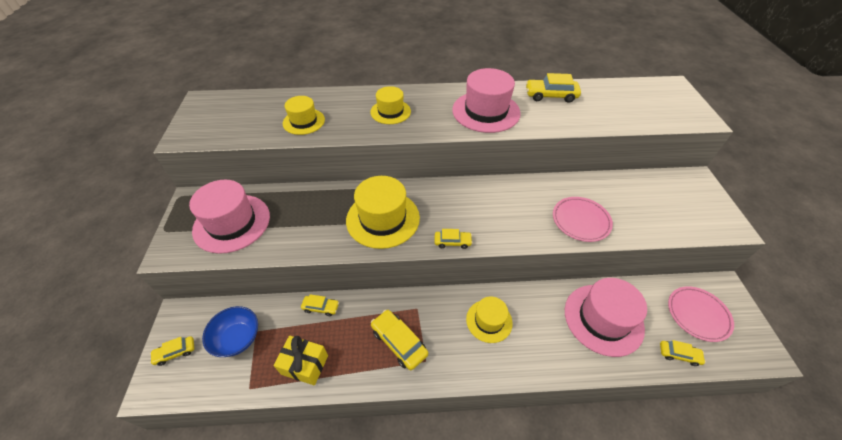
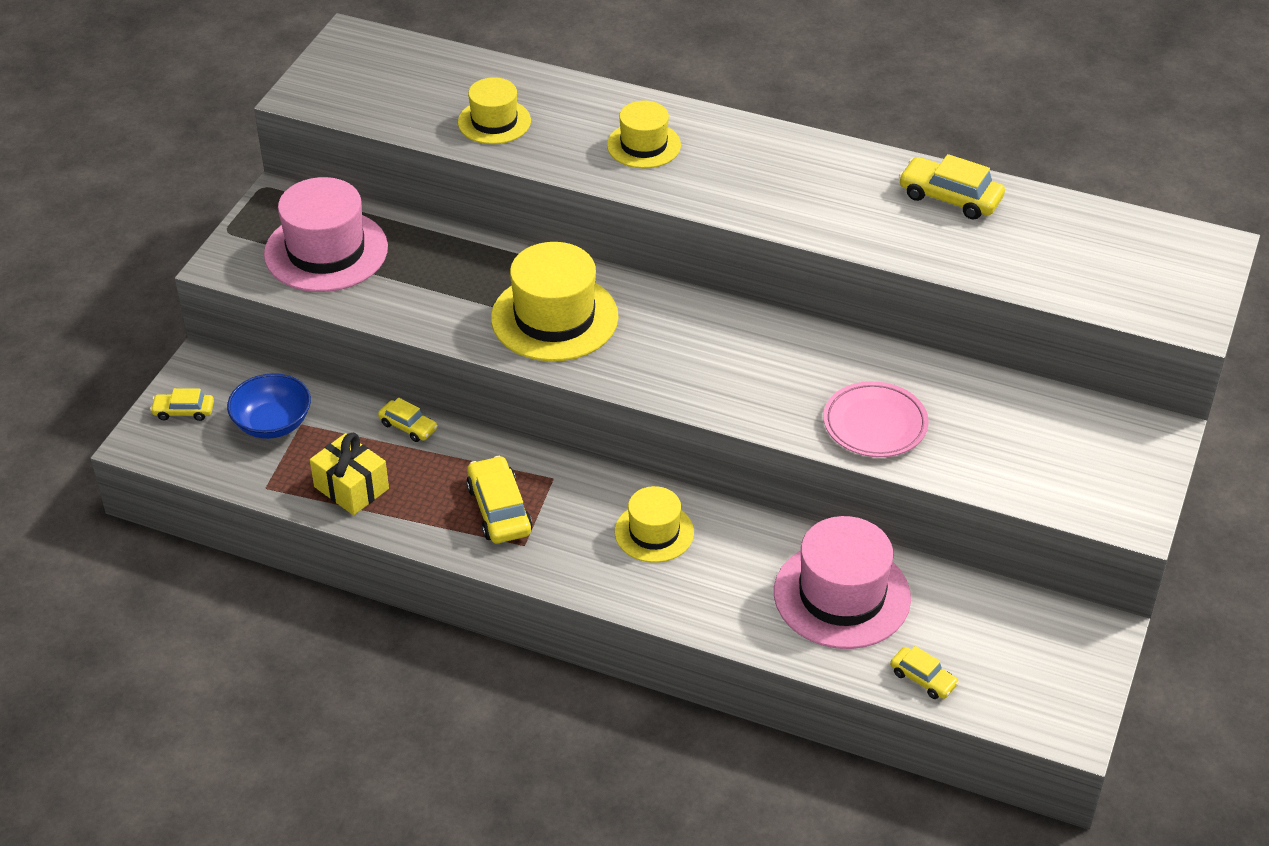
camera: 25 degrees right, 5 degrees down
(452, 242) = (641, 384): yellow car -> none
(486, 111) = (806, 192): pink hat -> none
(697, 315) = (1009, 647): pink plate -> none

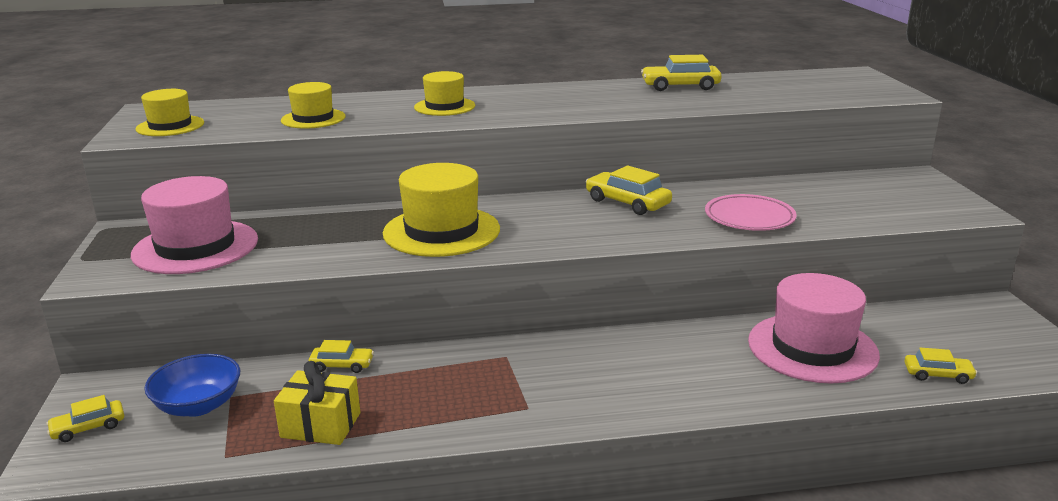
camera: 30 degrees left, 20 degrees down
(499, 509) = (480, 392): yellow car -> yellow car (627, 202)
(654, 532) = (627, 361): yellow hat -> yellow hat (170, 126)

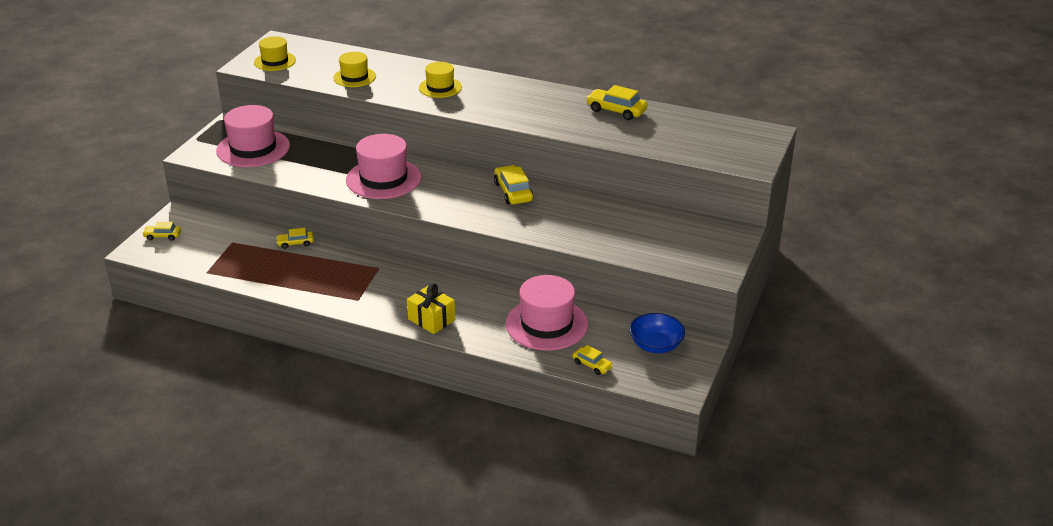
camera: 30 degrees right, 10 degrees up
(198, 405) = (215, 241): blue bowl -> blue bowl (656, 345)
(321, 425) = (258, 272): yellow gift -> yellow gift (431, 319)
(342, 365) = (295, 243): yellow car -> yellow car turned 135 degrees clockwise
(441, 231) = (383, 179): yellow hat -> pink hat
(749, 218) = (568, 228): pink plate -> none

